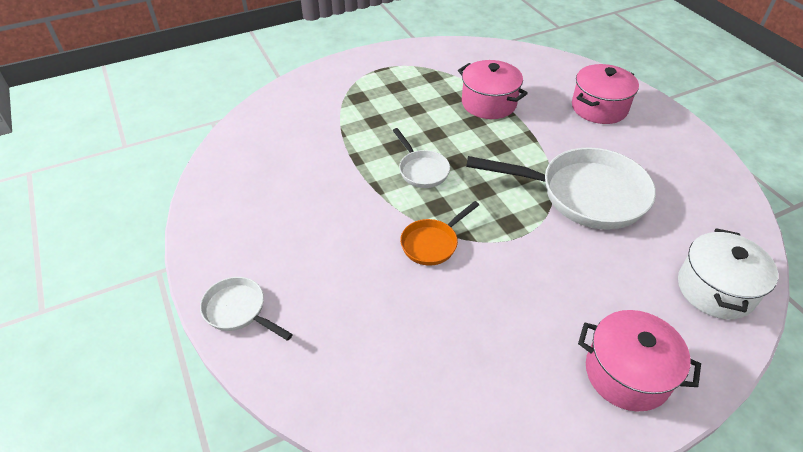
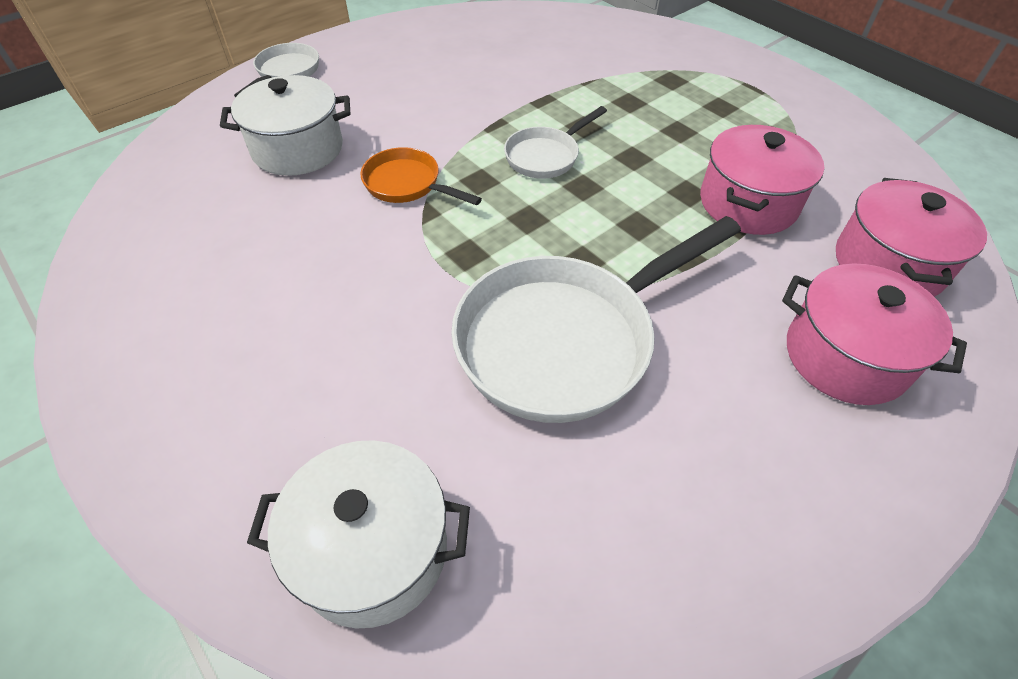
camera: 75 degrees right, 5 degrees up
(366, 306) = (298, 149): none -> white pot
(584, 194) = (566, 340): white pan -> white pan turned 60 degrees clockwise
(627, 373) = (191, 404): pink pot -> pink pot (888, 264)

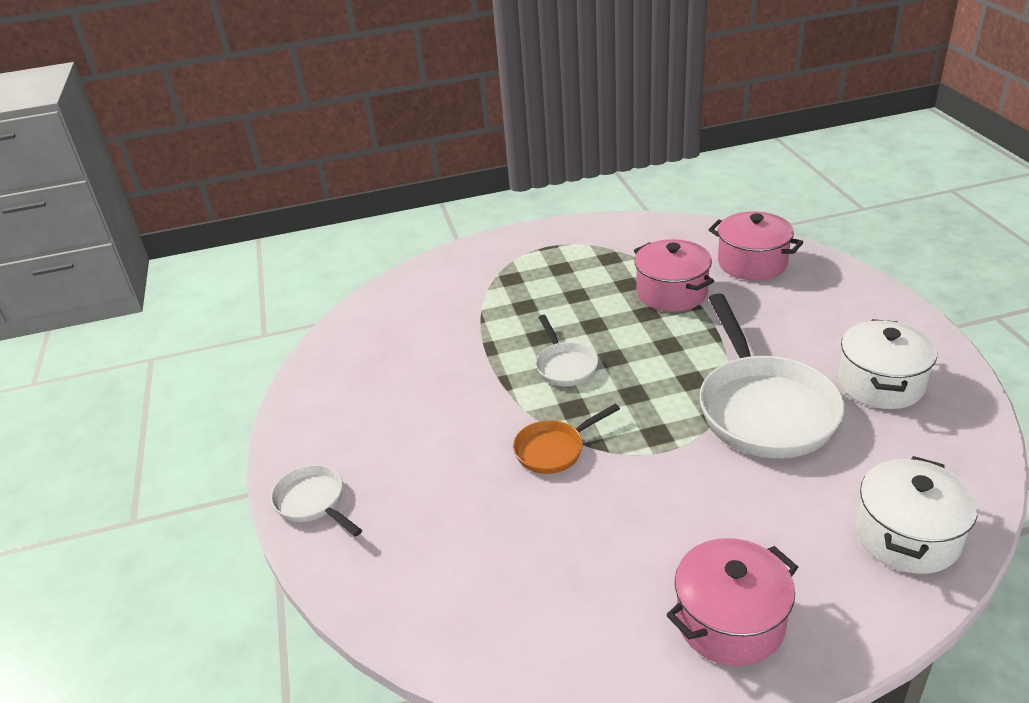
camera: 60 degrees left, 15 degrees down
(298, 149) = (456, 512): white pot -> white pot (880, 383)
(845, 356) = (816, 305): pink pot -> pink pot (730, 621)

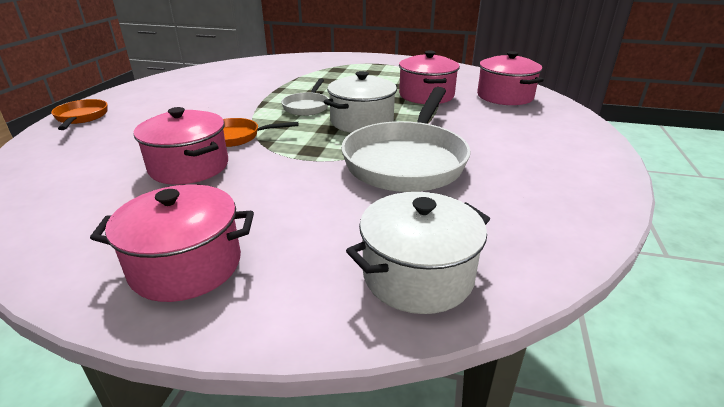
camera: 25 degrees right, 5 degrees down
(313, 502) = (81, 118): white pan -> orange pan
(566, 515) = (189, 167): none -> pink pot
(880, 383) = (526, 176): white pot -> white pot (362, 122)

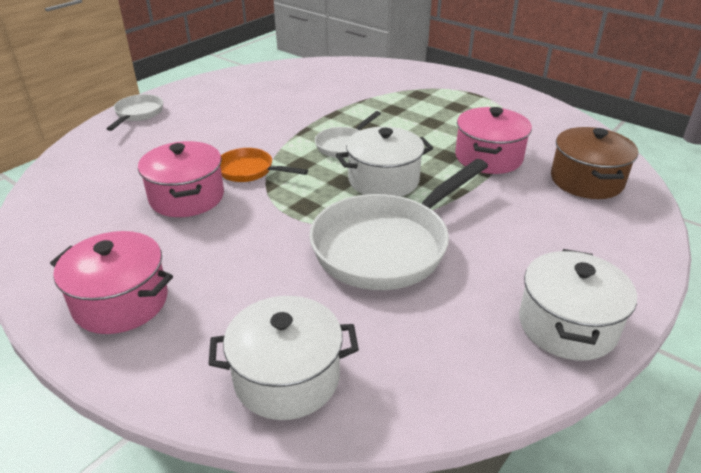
camera: 25 degrees right, 5 degrees up
(81, 118) = (138, 114): orange pan -> white pan
(505, 96) = (586, 181): pink pot -> brown pot
(586, 177) = (567, 325): none -> white pot

